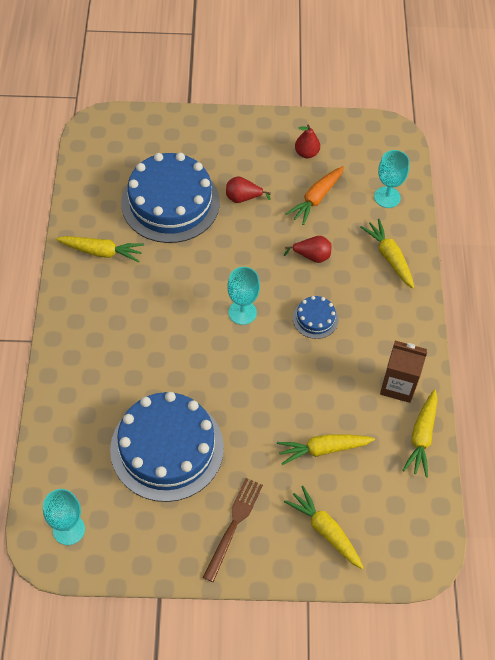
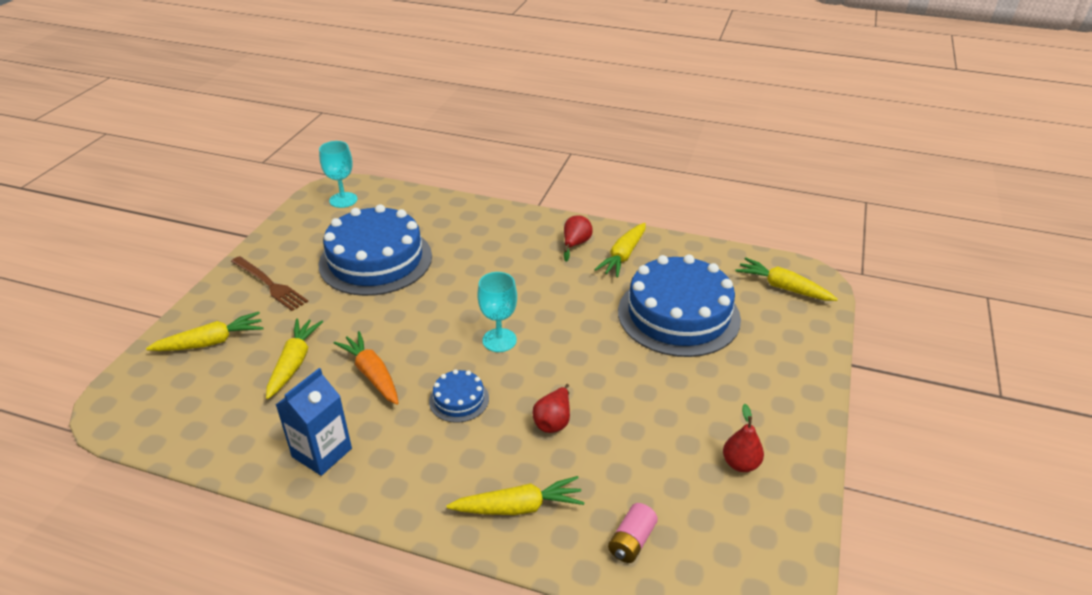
camera: 110 degrees right, 20 degrees down
(243, 198) = (670, 377): red pear -> red pear (575, 244)
(316, 199) = (650, 452): orange carrot -> orange carrot (372, 374)
(387, 197) = (631, 541): turquoise goblet -> pink battery
(398, 385) = (322, 452): brown carton -> blue carton
(422, 437) = (242, 453): yellow carrot -> yellow carrot (783, 287)

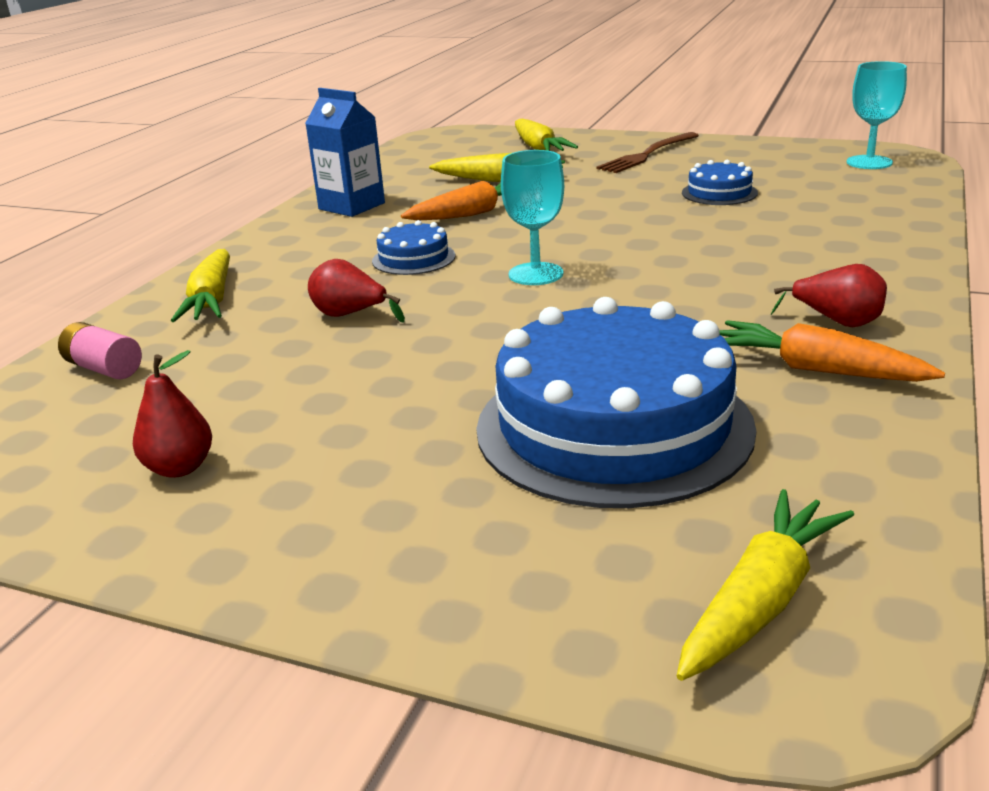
camera: 95 degrees right, 10 degrees down
(375, 260) = (719, 193): blue cake -> blue cake, size x0.44
(623, 256) = (816, 370): yellow carrot -> orange carrot

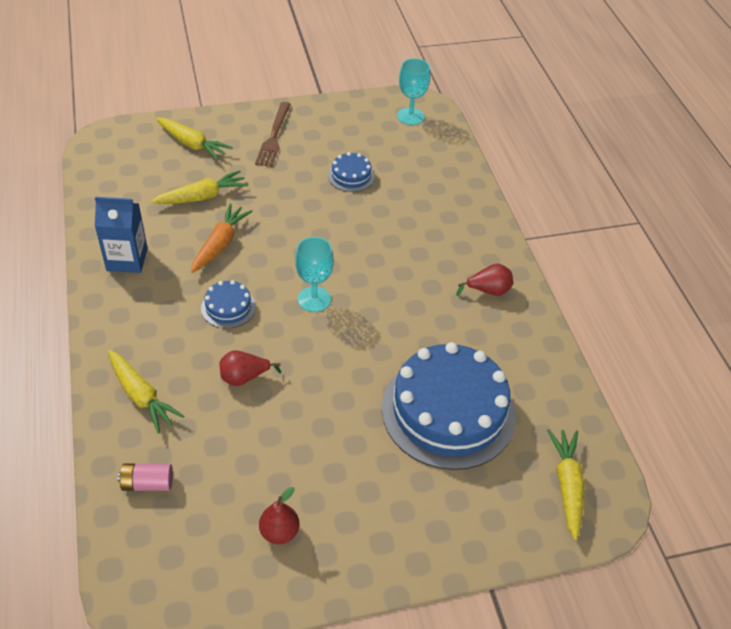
camera: 40 degrees left, 20 degrees up
(816, 370) = (502, 333): orange carrot -> none

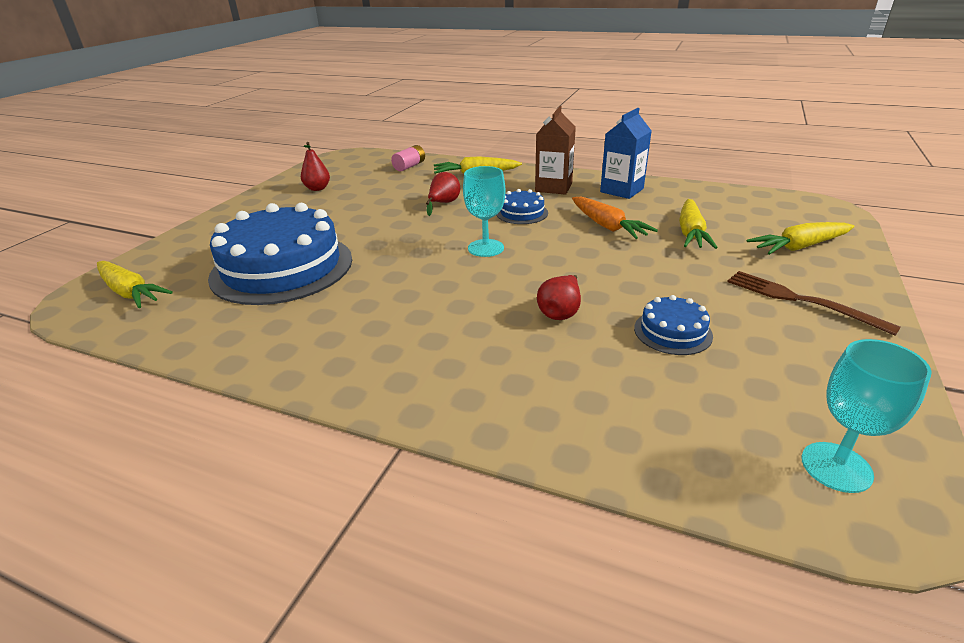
camera: 130 degrees right, 15 degrees down
(146, 311) = (553, 187): none -> brown carton
(488, 291) = (359, 353): red pear -> red pear (560, 312)

